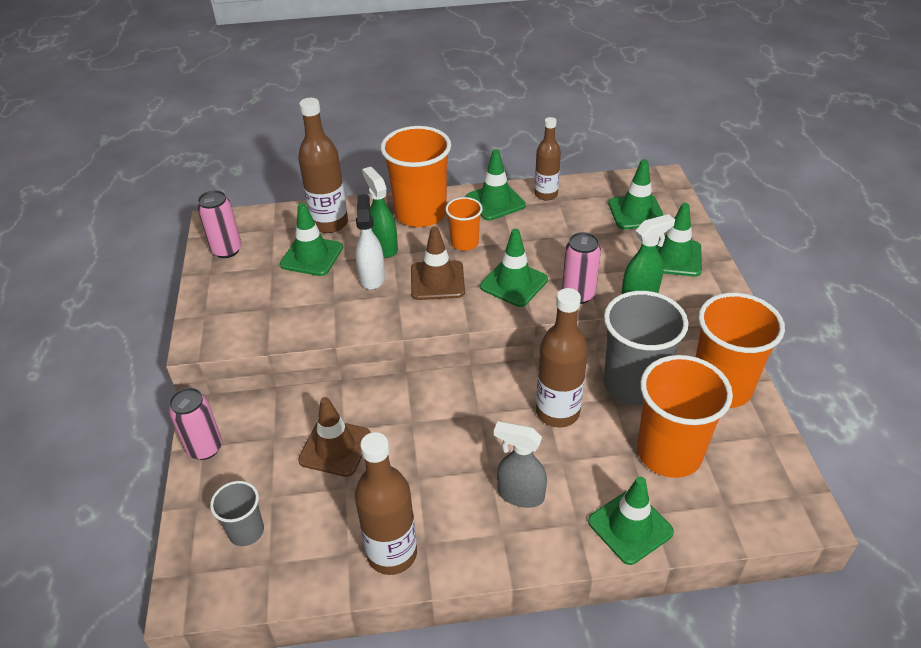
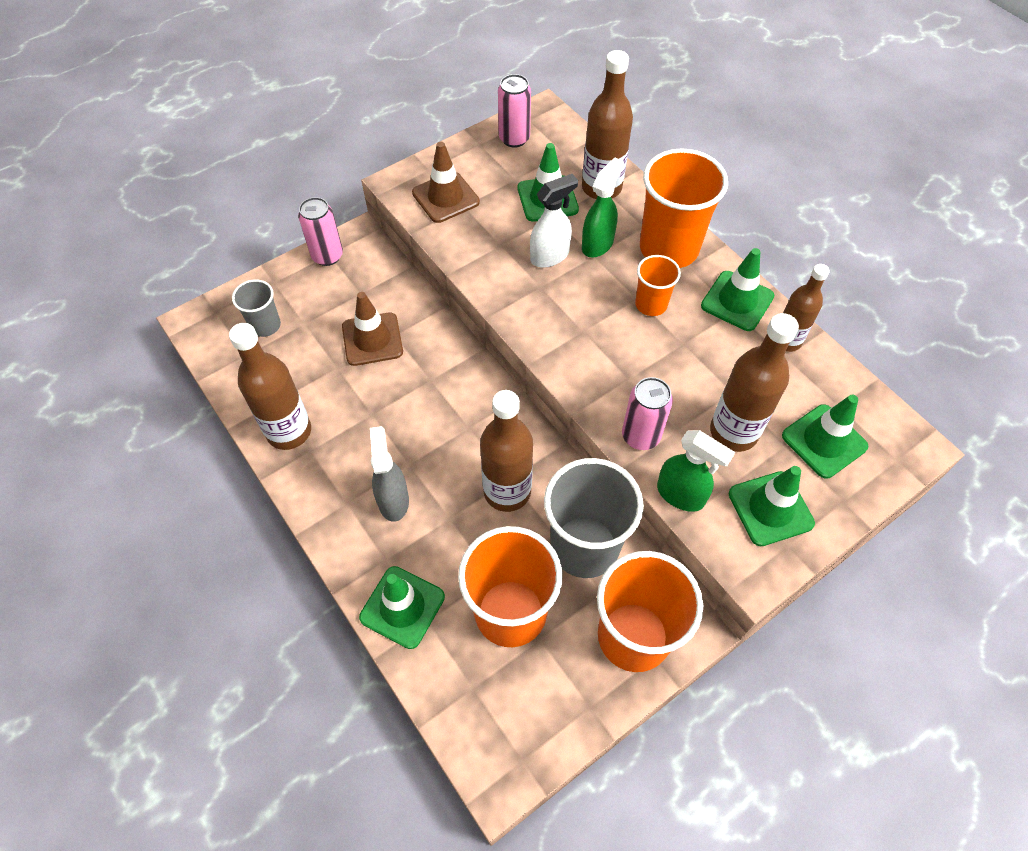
camera: 60 degrees right, 15 degrees up
(437, 280) = (580, 308): brown traffic cone -> brown traffic cone (445, 197)
(514, 283) = (619, 372): green traffic cone -> none
(604, 248) = (733, 432): none -> brown bottle

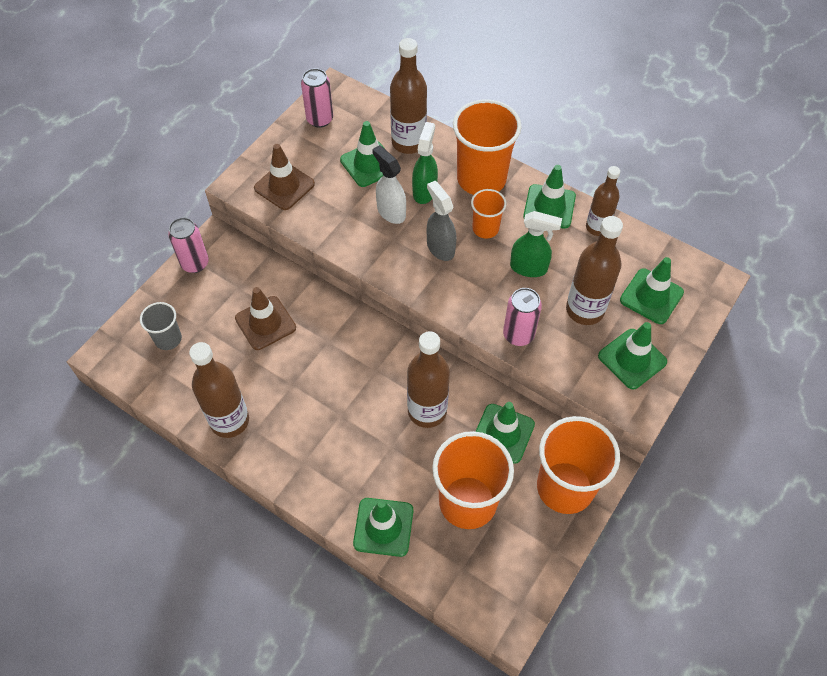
camera: 20 degrees left, 0 degrees up
(393, 500) = (340, 447): grey spray bottle -> grey spray bottle (440, 247)
(550, 256) = (391, 212): white spray bottle -> white spray bottle turned 75 degrees counterclockwise
(584, 546) = (503, 433): grey cup -> green traffic cone
(681, 495) = (565, 370): green spray bottle -> green spray bottle (529, 268)

